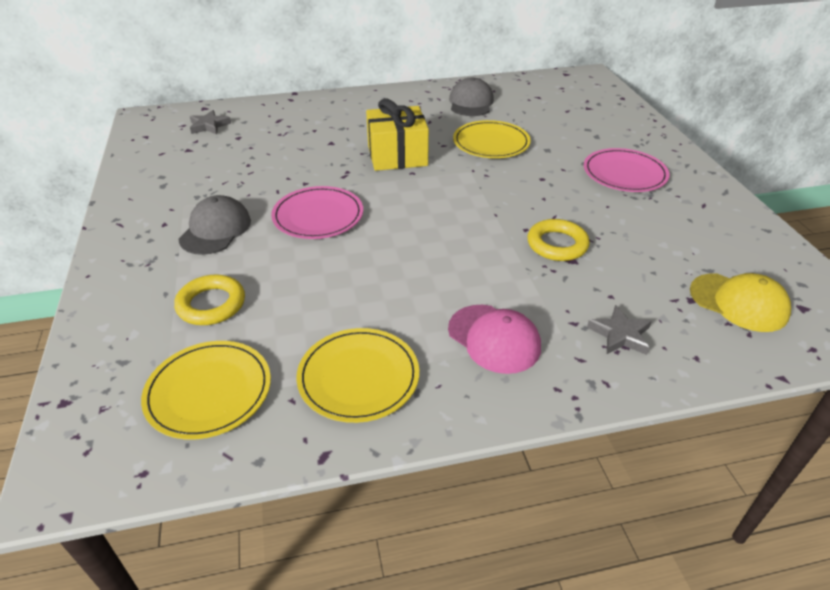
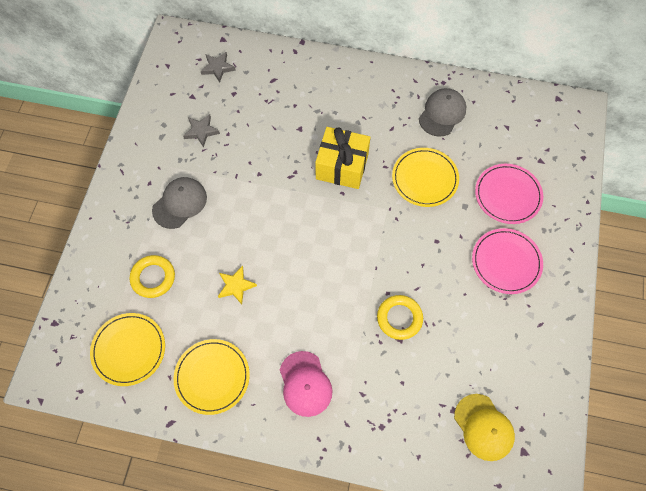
camera: 25 degrees right, 25 degrees up
(318, 216) = (252, 217): pink plate -> pink plate (508, 195)
(335, 277) = (236, 286): none -> yellow star
(620, 334) = (384, 417): grey star -> grey star (201, 131)

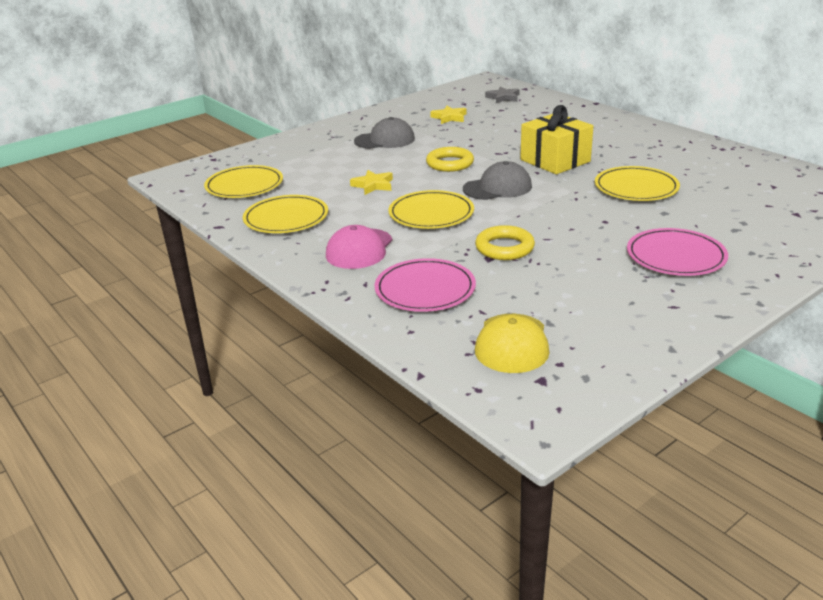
camera: 40 degrees right, 35 degrees down
(153, 278) = (313, 163): yellow ring -> yellow ring (450, 163)
(201, 131) = (449, 117): grey star -> yellow star
(314, 302) = (431, 213): none -> yellow plate
(442, 113) = (700, 162): grey cap -> grey cap (497, 188)
(508, 195) = (727, 221): pink plate -> pink plate (425, 289)

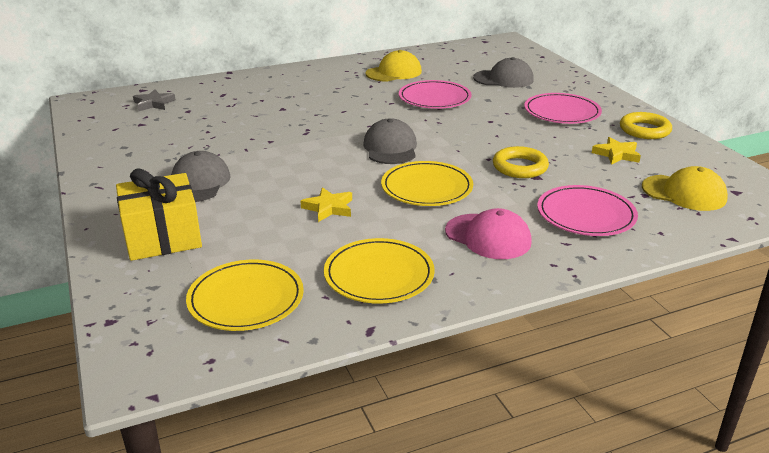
camera: 75 degrees left, 0 degrees up
(449, 117) = (175, 138): yellow star -> yellow star (616, 154)
(450, 163) = (309, 159): yellow ring -> yellow ring (644, 130)
(555, 160) = (350, 114): yellow gift -> yellow gift (162, 237)
(636, 187) = (434, 98): yellow plate -> pink plate
(682, 159) = (394, 72): none -> yellow cap
(741, 213) = (503, 79): none -> grey cap

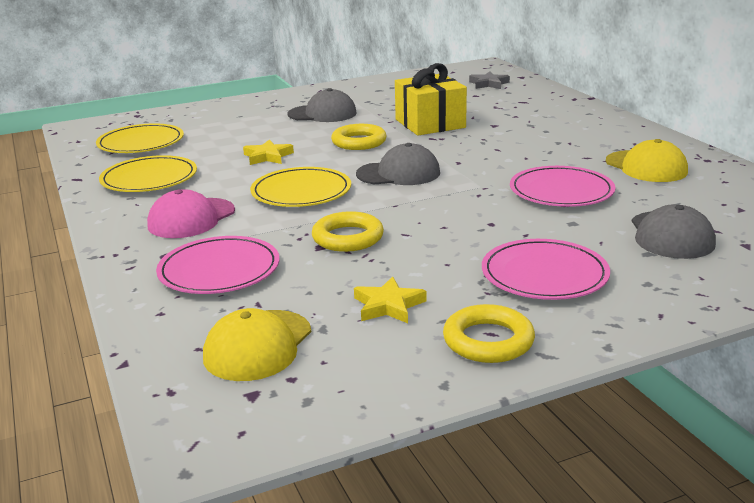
camera: 90 degrees right, 5 degrees down
(162, 237) = (236, 114): yellow gift -> yellow gift (430, 123)
(302, 163) = (359, 142): none -> yellow ring

